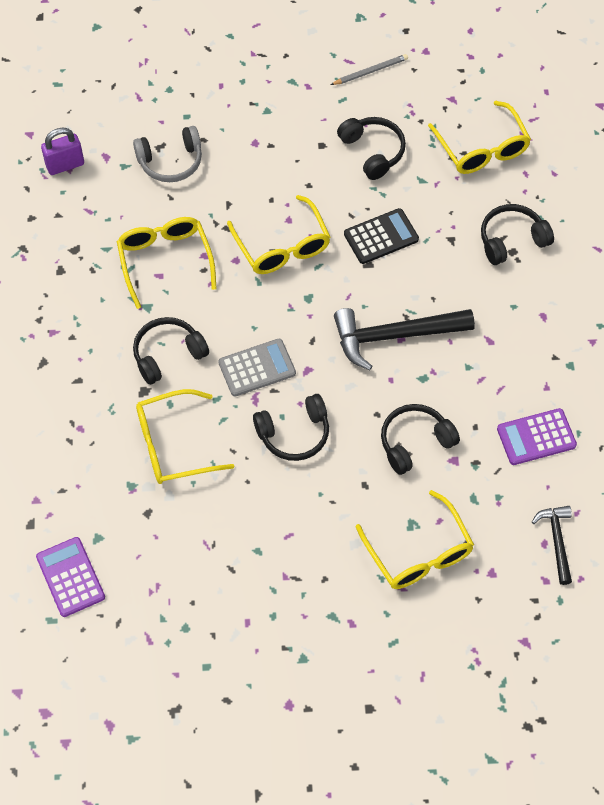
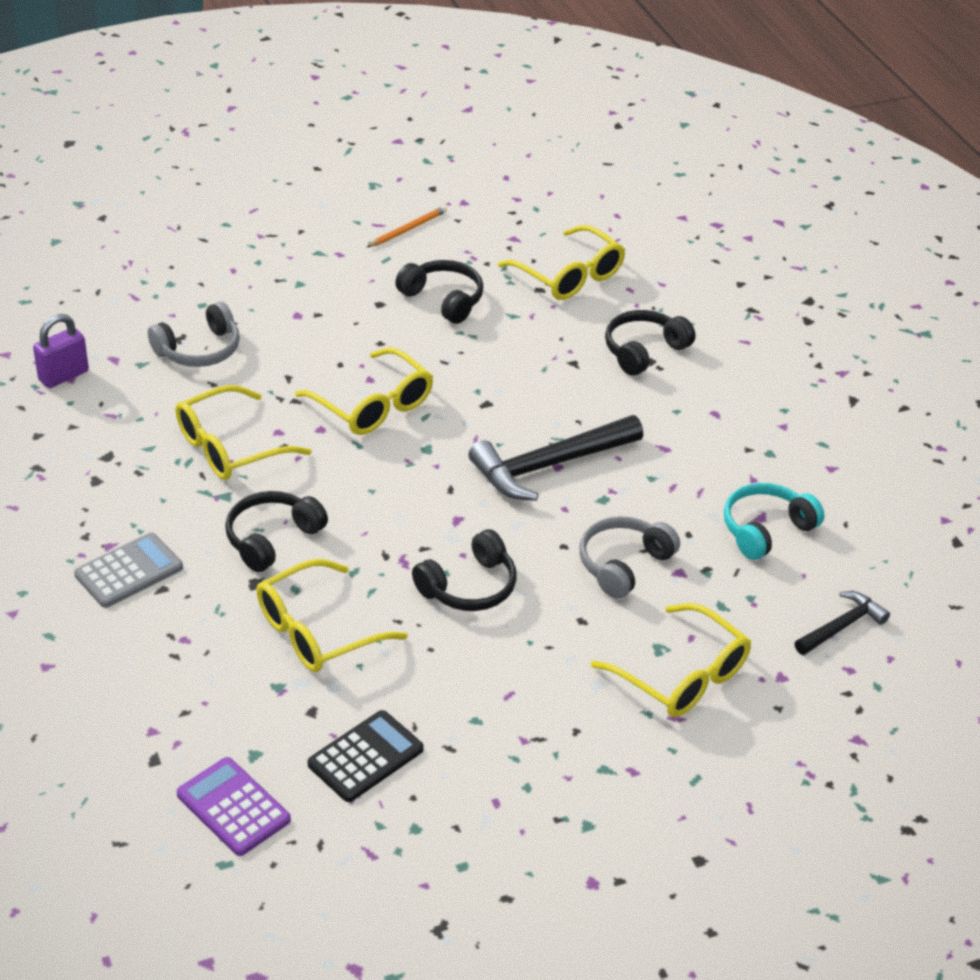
camera: 20 degrees left, 20 degrees down
(165, 261) = (231, 447): yellow glasses -> yellow glasses turned 90 degrees counterclockwise
(257, 368) = (392, 530): grey calculator -> grey calculator (129, 571)
(370, 71) = (408, 229): grey pencil -> orange pencil
(381, 237) = (489, 375): black calculator -> black calculator (365, 757)
(415, 442) = (623, 564): black headphones -> grey headphones
(536, 437) = (765, 529): purple calculator -> turquoise headphones
(556, 540) = (842, 626): black hammer -> black hammer turned 75 degrees clockwise

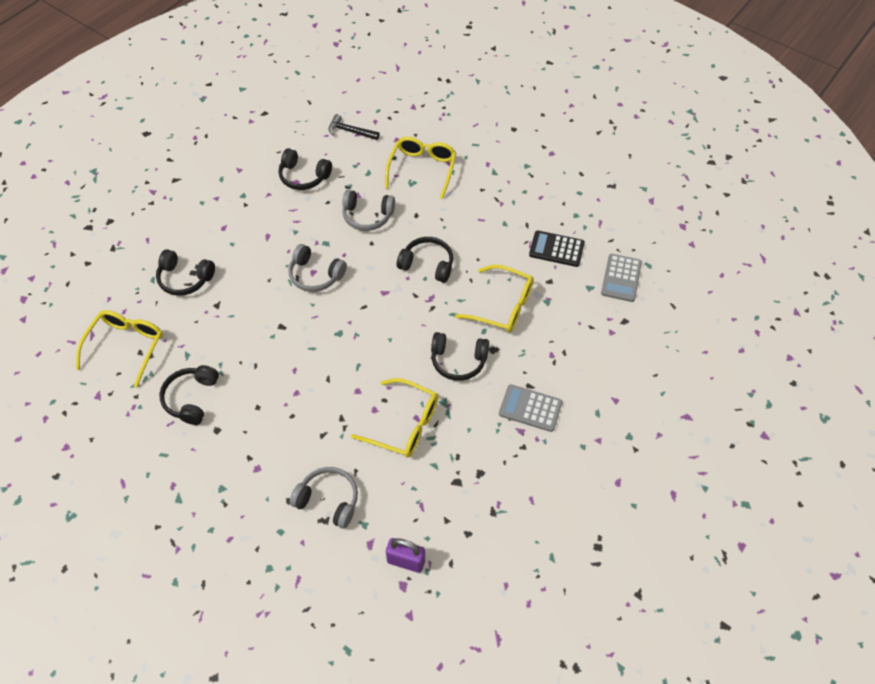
camera: 120 degrees left, 15 degrees up
(233, 807) = (621, 278): purple calculator -> grey calculator
(372, 405) = (319, 378): yellow glasses -> none
(408, 229) = (119, 461): orange pencil -> none
(549, 466) = (315, 275): black hammer -> grey headphones
(765, 529) = (303, 176): turquoise headphones -> black headphones

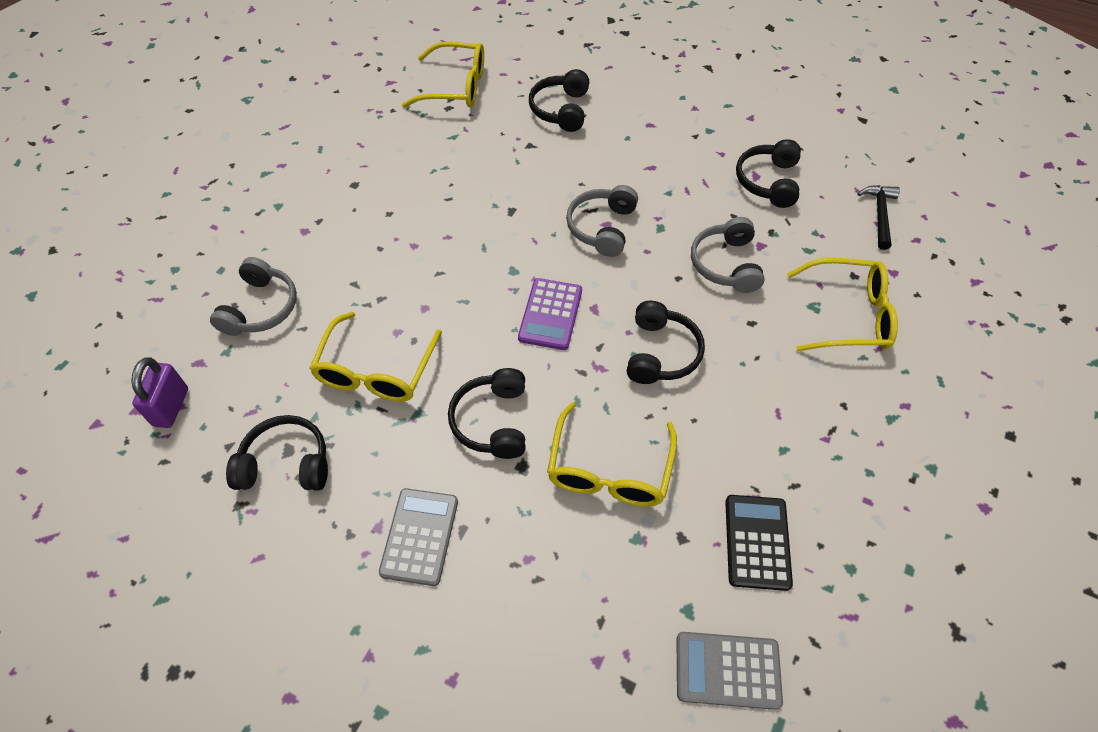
camera: 80 degrees right, 0 degrees up
(191, 398) = (394, 153): black headphones -> black headphones (286, 463)
(383, 317) = (550, 314): none -> purple calculator

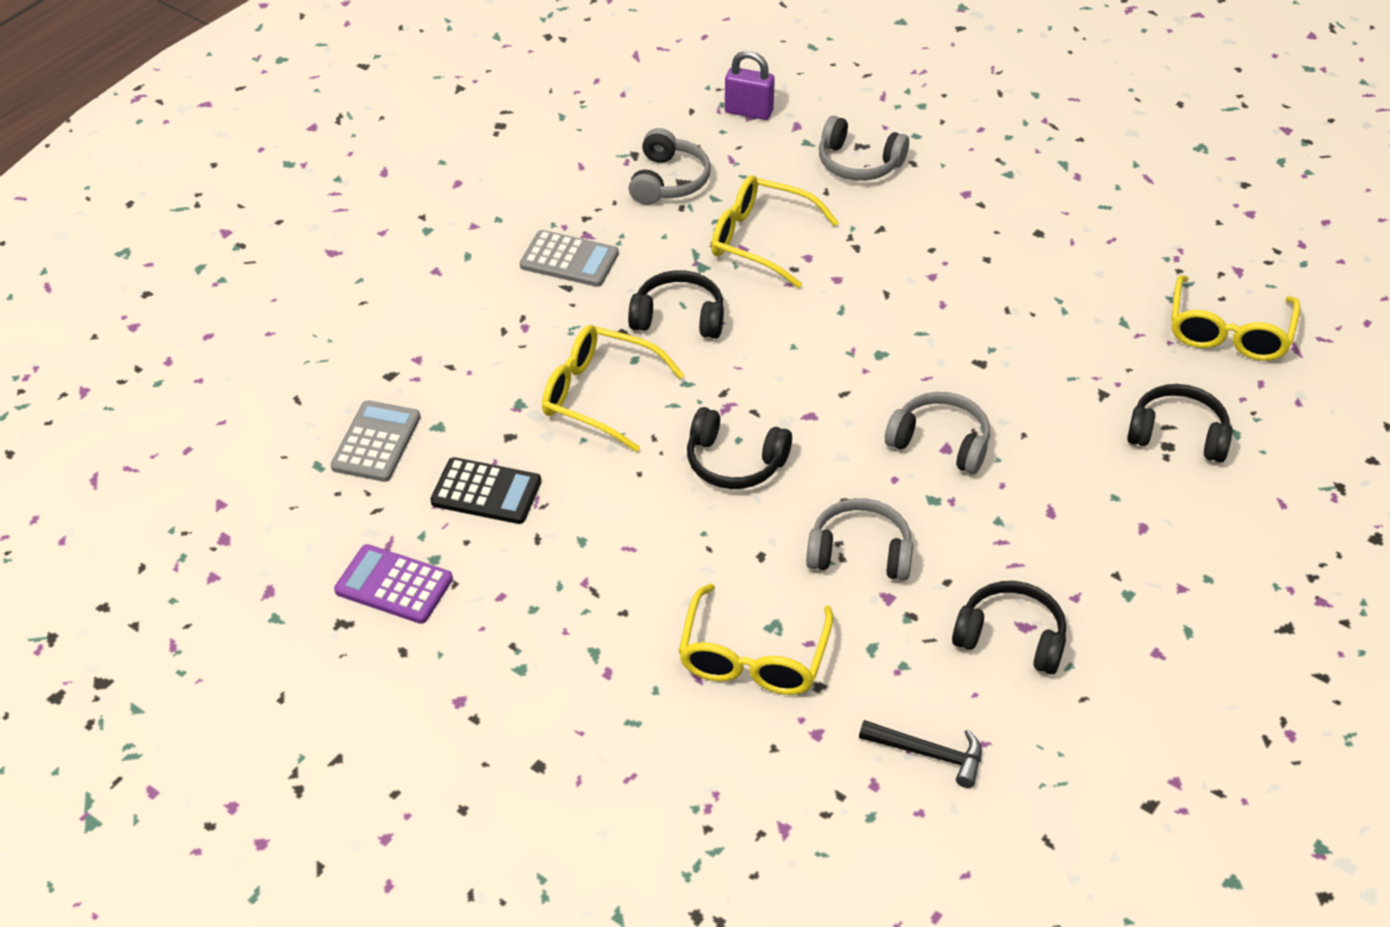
camera: 100 degrees right, 10 degrees down
(286, 463) = (668, 181): black headphones -> grey headphones
(550, 314) = (808, 377): purple calculator -> purple calculator (394, 585)

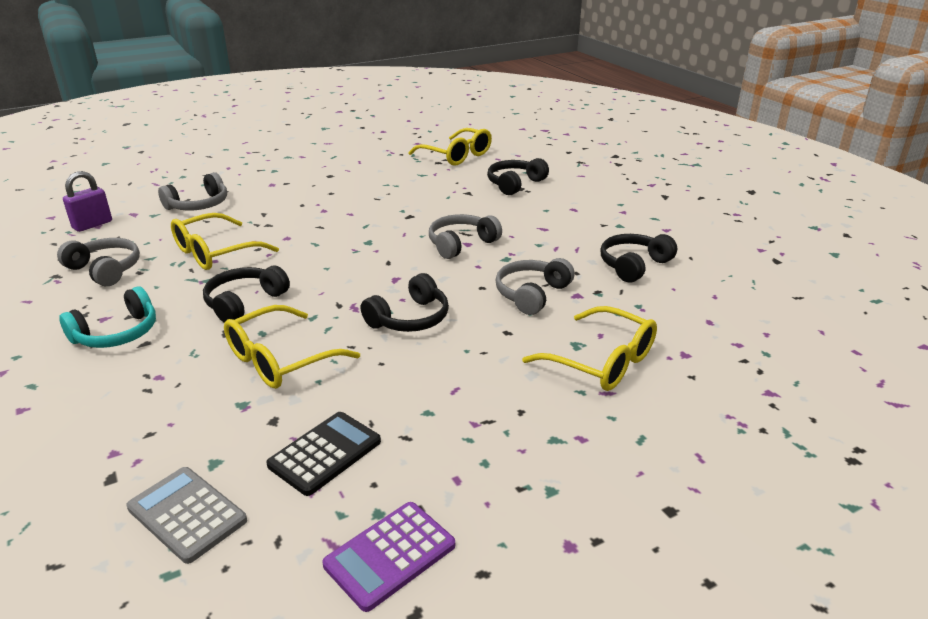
camera: 65 degrees left, 15 degrees down
(569, 260) = (117, 334): grey calculator -> turquoise headphones
(929, 754) = (718, 317): black hammer -> none

